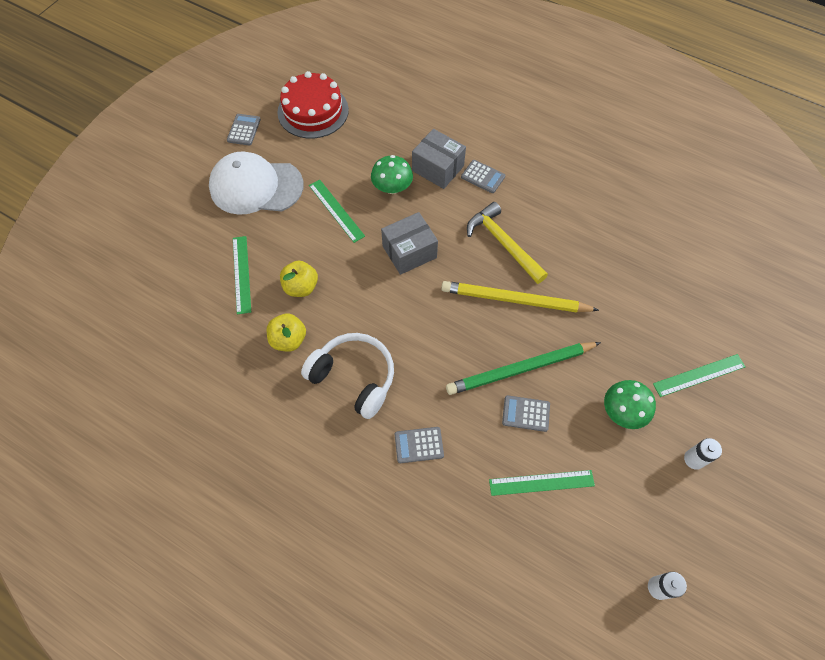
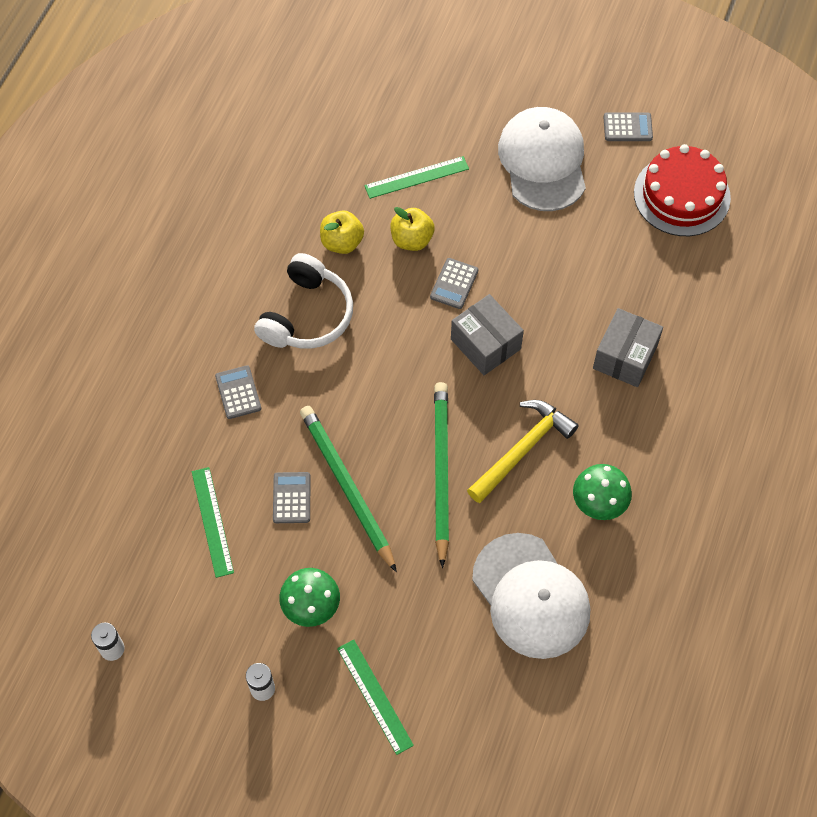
camera: 80 degrees right, 0 degrees up
(336, 210) = (528, 253): green ruler -> none
(392, 187) = (579, 309): green mushroom -> green mushroom (599, 502)
(483, 177) = (625, 413): grey calculator -> grey calculator (454, 284)
(515, 300) = (440, 471): yellow pencil -> green pencil
(621, 259) = (531, 596): none -> white cap

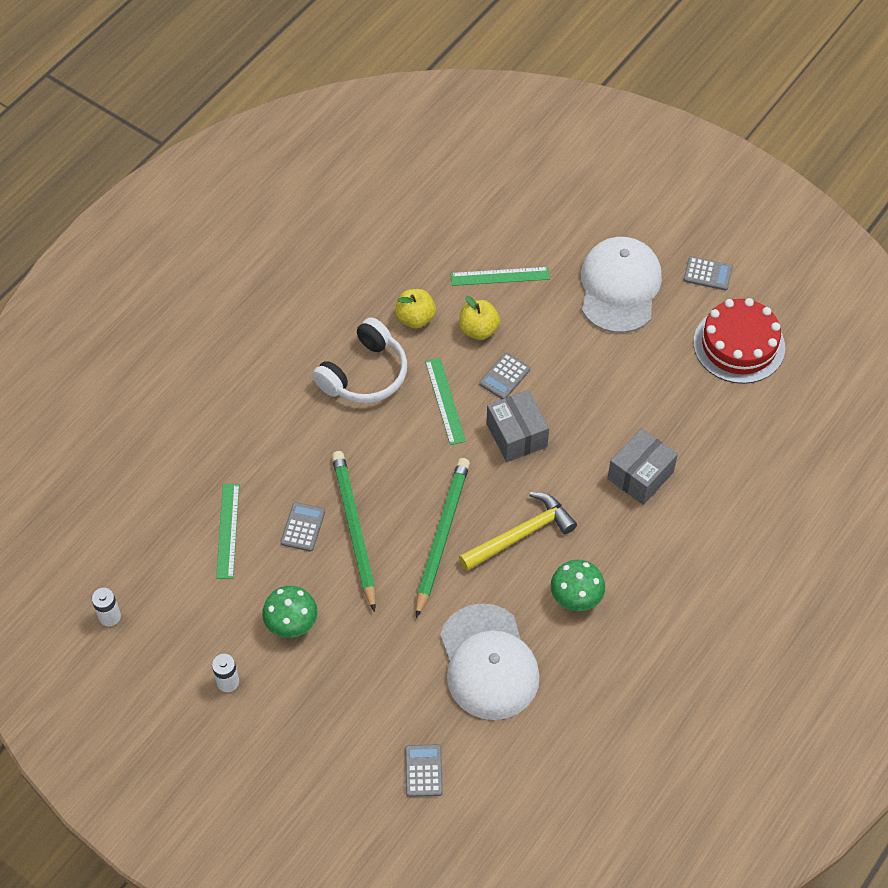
camera: 15 degrees right, 5 degrees down
(238, 392) = (284, 426): grey calculator -> grey calculator (423, 771)
(374, 696) = (323, 713): green ruler -> green ruler (445, 400)

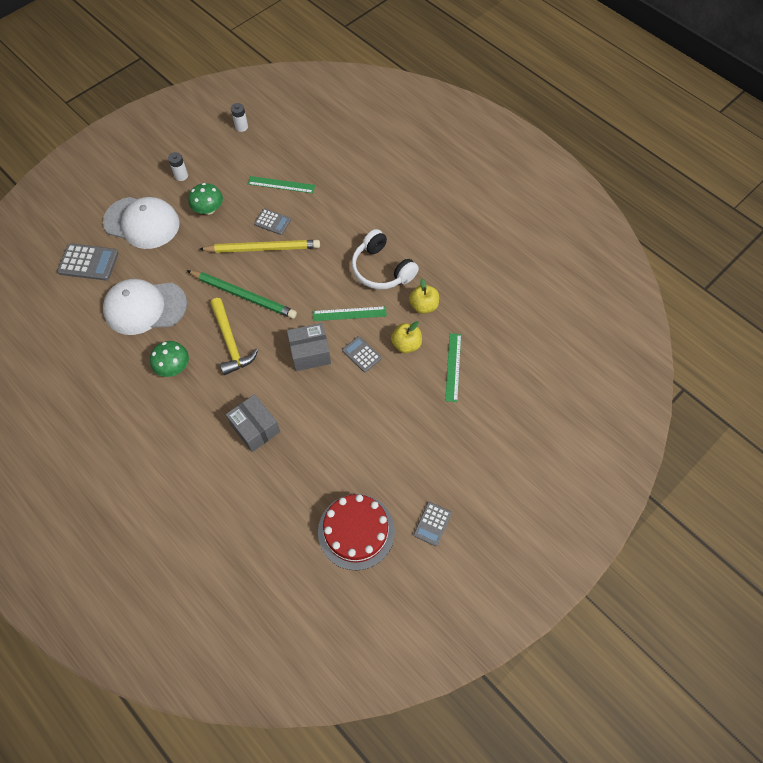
camera: 100 degrees right, 5 degrees up
(354, 529) = (263, 248): green pencil -> yellow pencil
(423, 771) = (88, 262): grey calculator -> grey calculator, size x1.61
(619, 287) = (429, 451): white cap -> white cap (142, 223)

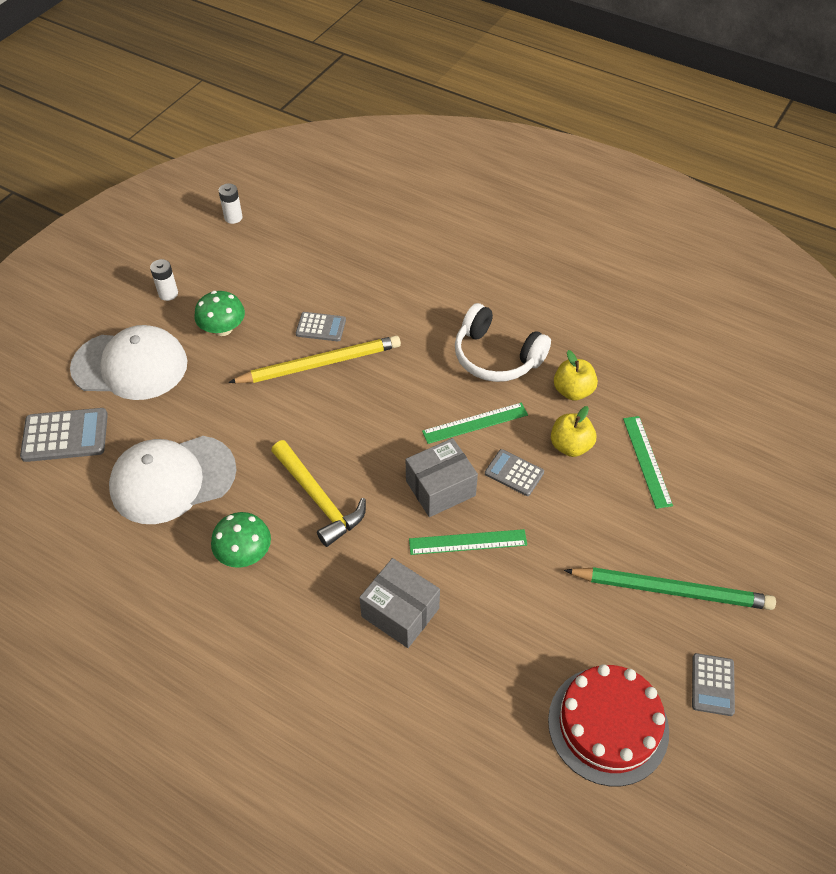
camera: 15 degrees left, 10 degrees down
(243, 295) = (315, 431): green pencil -> green pencil (671, 590)
(281, 185) = (315, 278): green ruler -> green ruler (467, 542)

